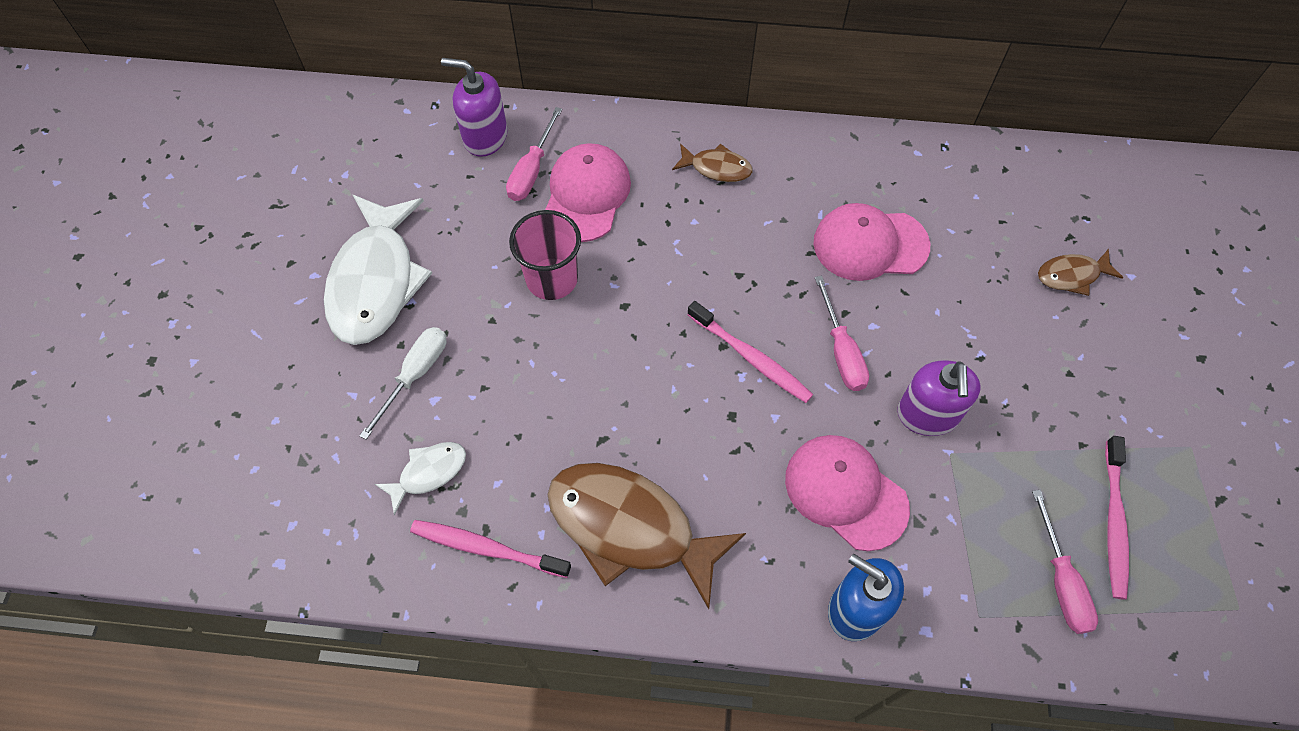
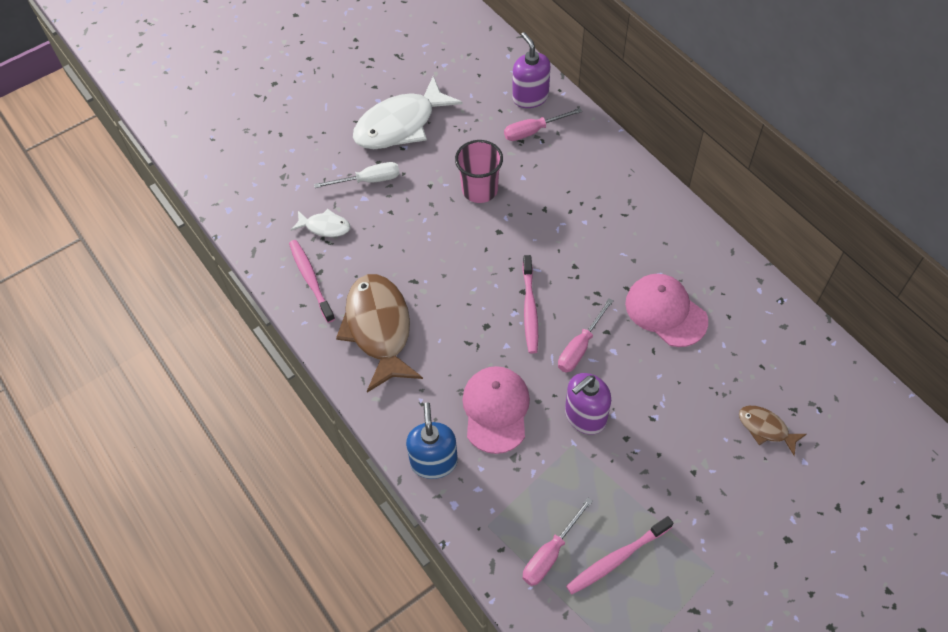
camera: 50 degrees right, 5 degrees down
(586, 195) = (545, 164): pink cap -> none
(716, 168) = (630, 205): brown fish -> none

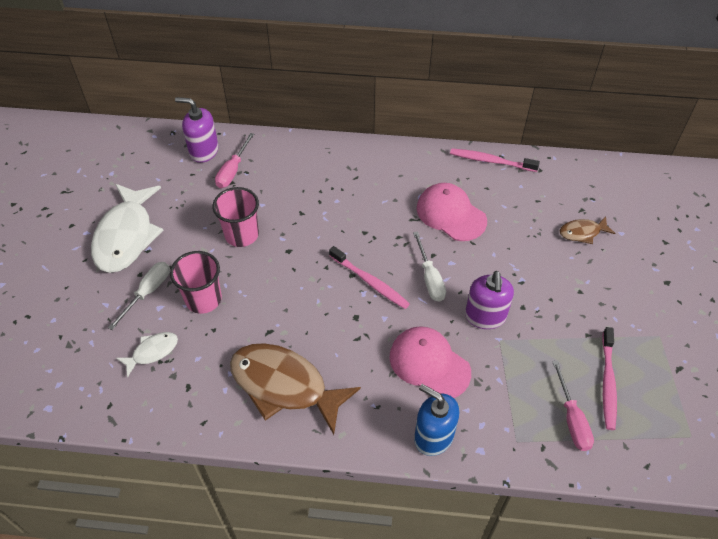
camera: 50 degrees left, 5 degrees down
(311, 279) = (188, 398): pink toothbrush -> pink toothbrush (491, 161)
(398, 217) = (203, 299): none -> pink cup
(580, 347) = (429, 278): pink screwdriver -> white screwdriver
(665, 312) = (451, 214): pink cap -> pink cap turned 45 degrees clockwise

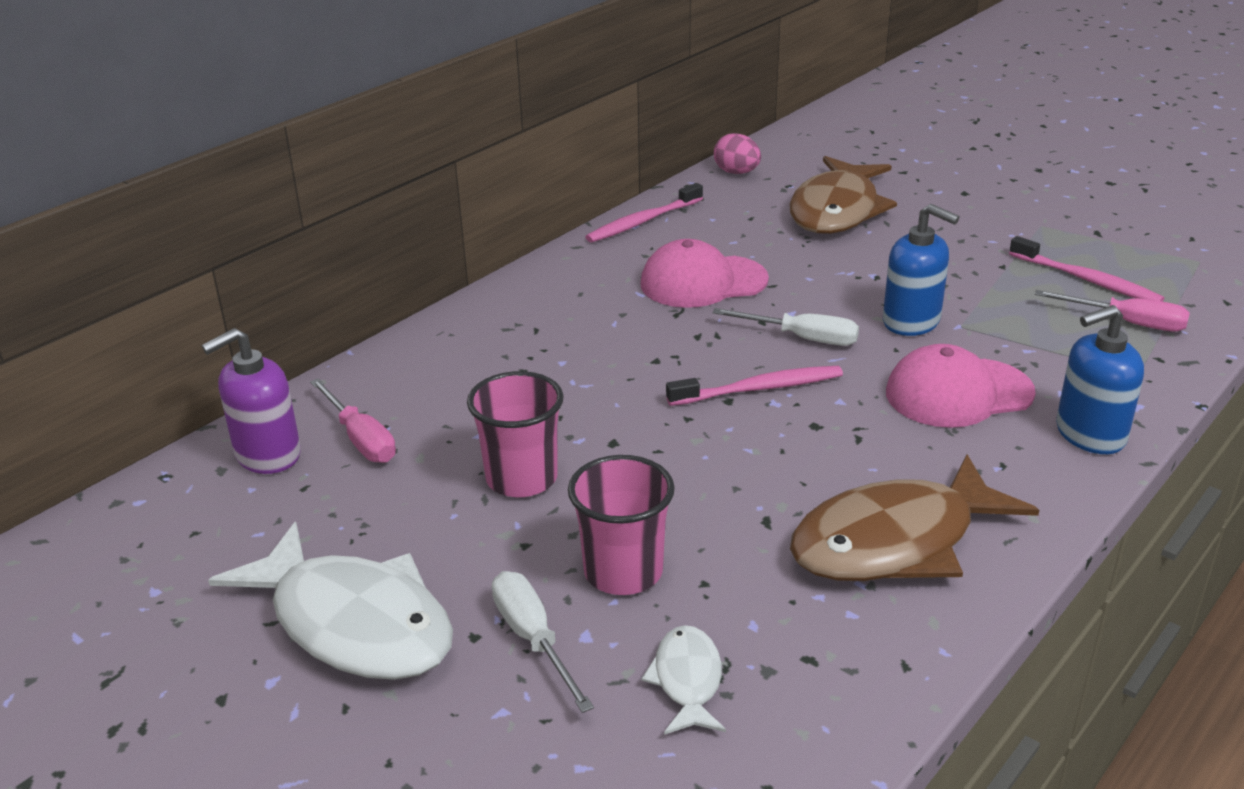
camera: 55 degrees left, 20 degrees down
(485, 316) = (911, 322): purple soap dispenser -> blue soap dispenser
(582, 232) = (836, 210): brown fish -> brown fish, size x2.09
(584, 170) = (736, 172): none -> pink egg

